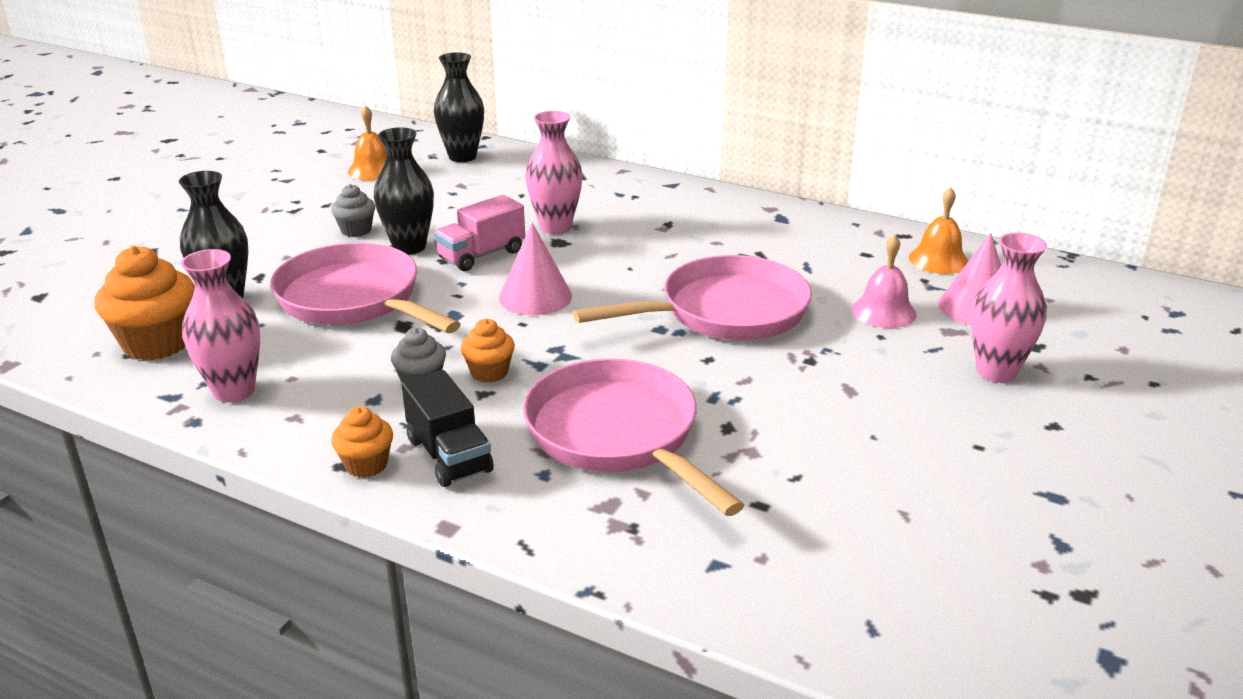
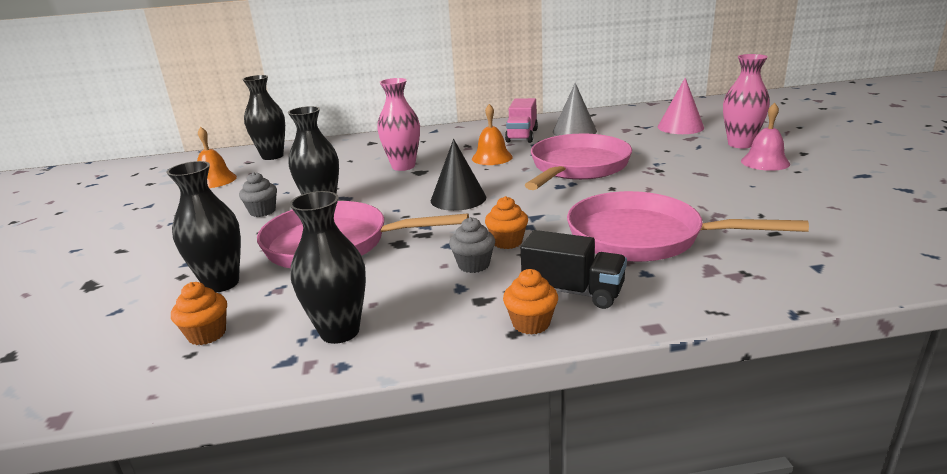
camera: 35 degrees left, 5 degrees down
(157, 343) = (207, 334): orange cupcake -> orange cupcake, size x0.55
(234, 391) = (340, 331): pink vase -> black vase
(481, 255) = (382, 193): pink truck -> pink truck (522, 136)
(535, 296) = (458, 198): pink cone -> black cone
(826, 255) = (574, 131): none -> grey cone
(883, 311) = (647, 141): pink bell -> pink bell (765, 162)
(938, 260) = (626, 117): orange bell -> orange bell (492, 157)

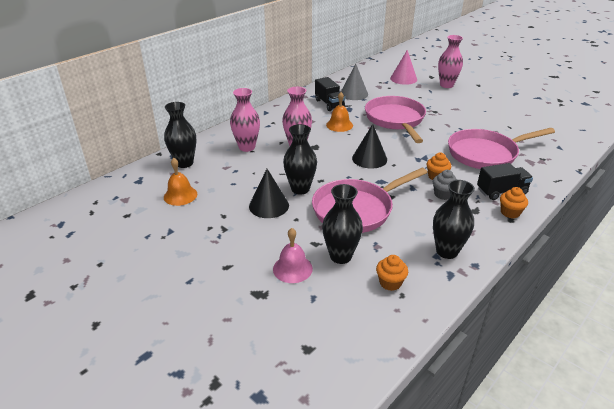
camera: 40 degrees left, 10 degrees up
(262, 211) = (269, 205): grey cupcake -> black cone
(351, 156) = (247, 147): none -> pink vase
(522, 136) = (329, 104): pink truck -> black truck
(765, 162) = (471, 94): pink bell -> pink bell (292, 268)

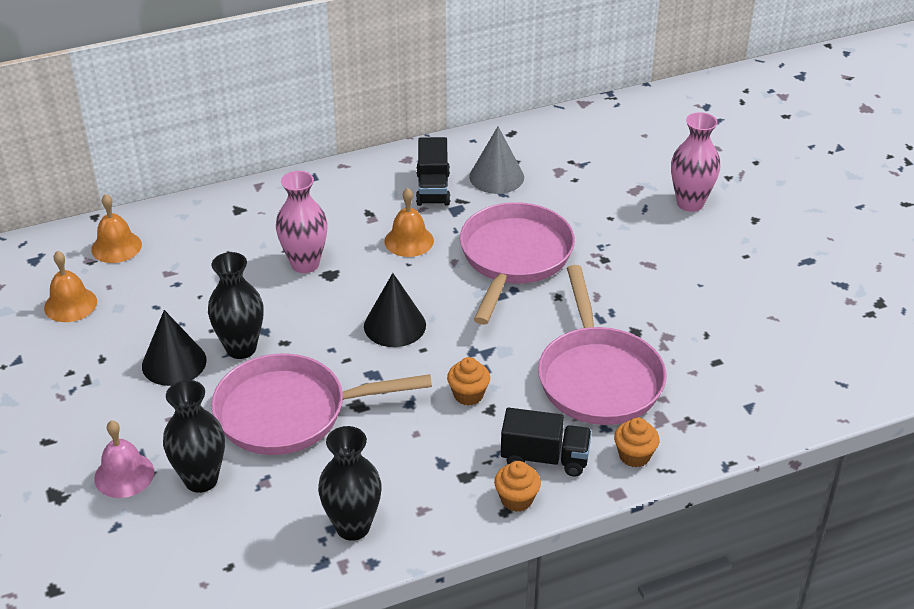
camera: 25 degrees right, 5 degrees up
(184, 163) = (116, 247): black vase -> orange bell
(247, 147) = (227, 243): pink vase -> none
(390, 283) = (230, 543): orange cupcake -> orange cupcake (634, 456)
(403, 79) = (622, 165): pink cone -> none
(443, 194) = (445, 431): grey cupcake -> none
(485, 154) = (598, 377): pink pan -> pink pan turned 105 degrees counterclockwise

